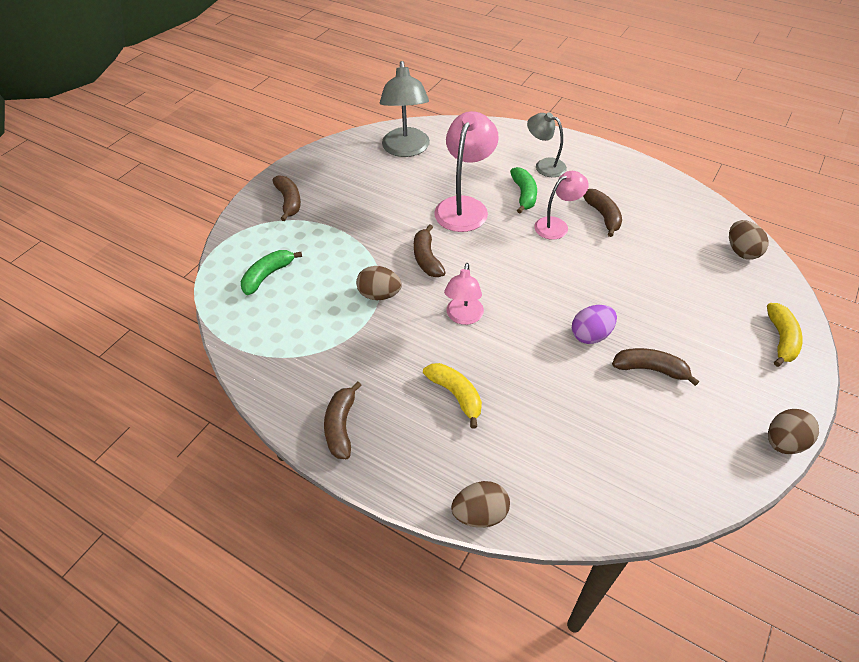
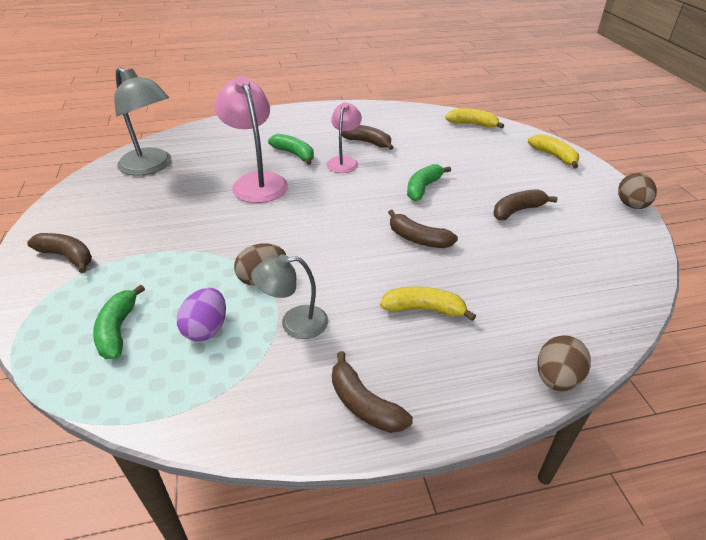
camera: 45 degrees left, 10 degrees down
(427, 258) = (271, 230): brown banana -> brown banana (418, 239)
(463, 317) = (355, 253): pink lamp -> none
(544, 165) = (286, 131): grey lamp -> grey lamp (294, 323)
(591, 335) = (457, 212): purple egg -> purple egg (206, 329)
(592, 293) = (423, 188): none -> green banana
(741, 251) = (472, 124): brown egg -> yellow banana

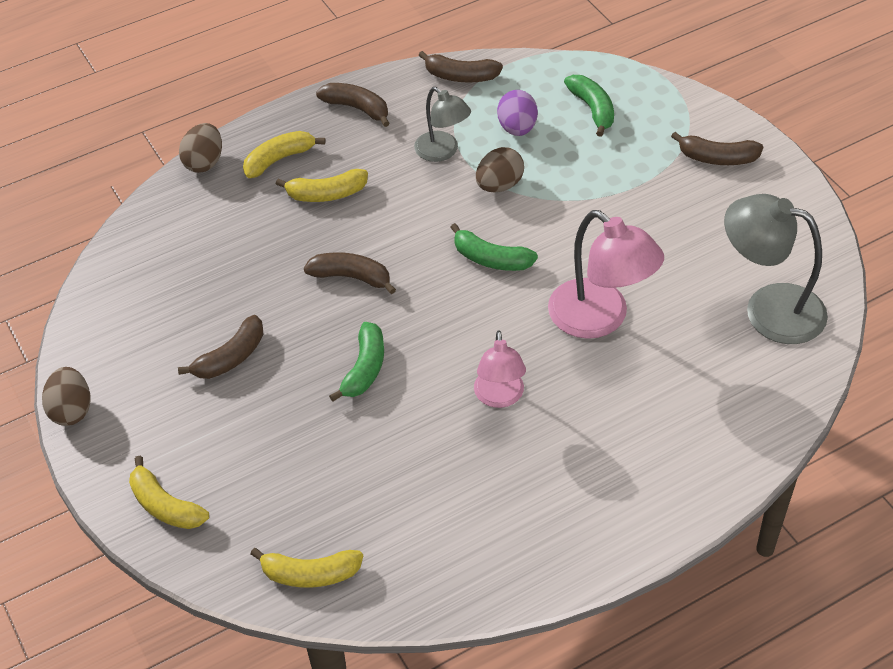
camera: 165 degrees right, 10 degrees up
(294, 154) = (583, 393): green banana -> green banana (491, 259)
(294, 323) = (442, 152): grey lamp -> grey lamp turned 75 degrees clockwise
(367, 142) = (482, 458): brown banana -> brown banana (460, 76)
(468, 359) = (279, 159): none -> yellow banana

